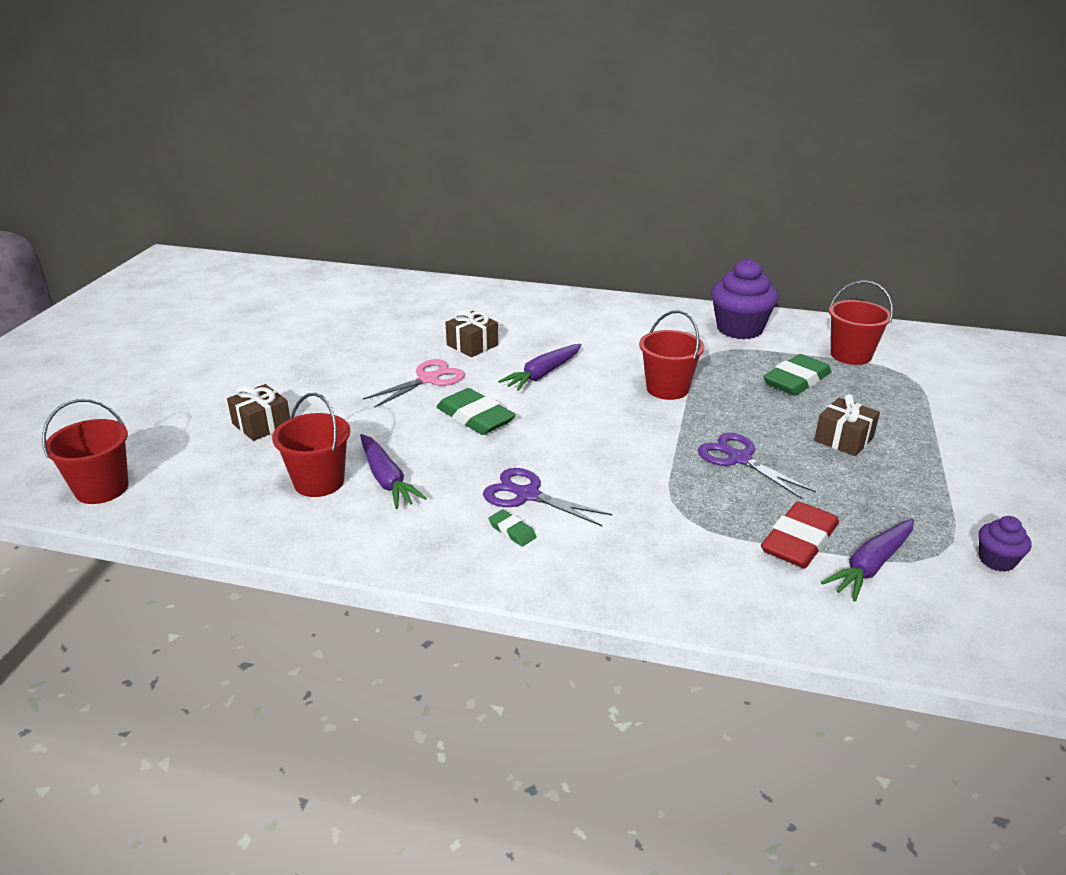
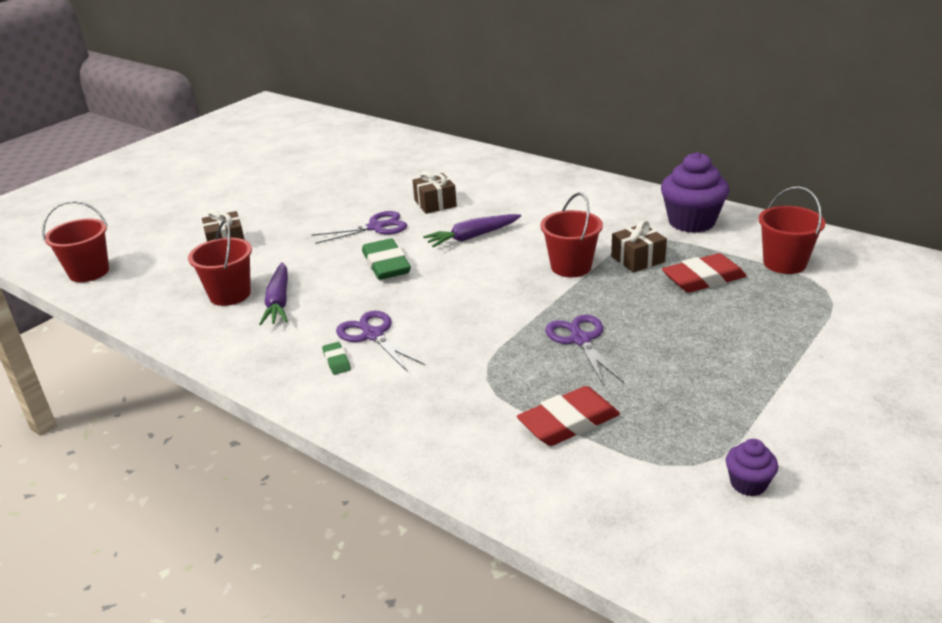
camera: 25 degrees right, 0 degrees up
(428, 379) = (376, 227): pink scissors -> purple scissors
(796, 381) = (703, 279): green eraser -> red eraser
(843, 439) = (699, 341): brown gift -> brown gift (637, 259)
(871, 566) = (616, 459): purple carrot -> none

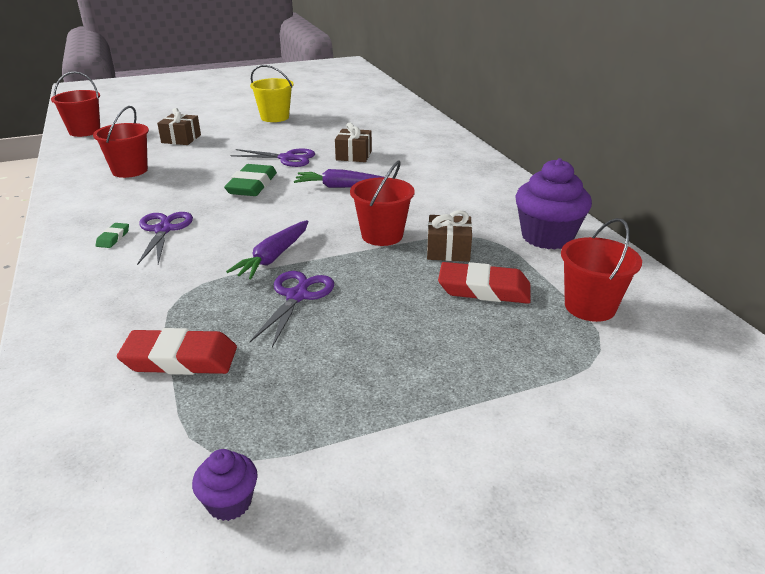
camera: 30 degrees right, 0 degrees up
(279, 301) = (148, 185): purple carrot -> purple carrot (273, 257)
(290, 188) = (275, 117): none -> yellow bucket

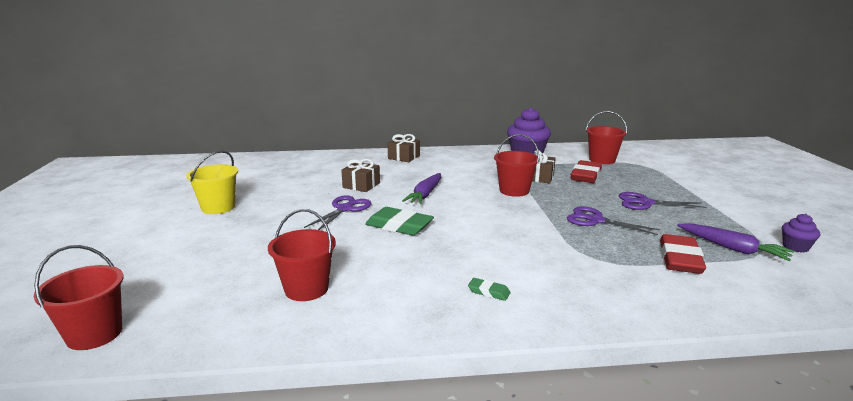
camera: 75 degrees left, 10 degrees down
(163, 230) = (478, 266): purple scissors -> purple scissors (645, 203)
(181, 139) = (227, 258): brown gift -> brown gift (404, 157)
(273, 257) = (540, 224): purple carrot -> purple carrot (732, 248)

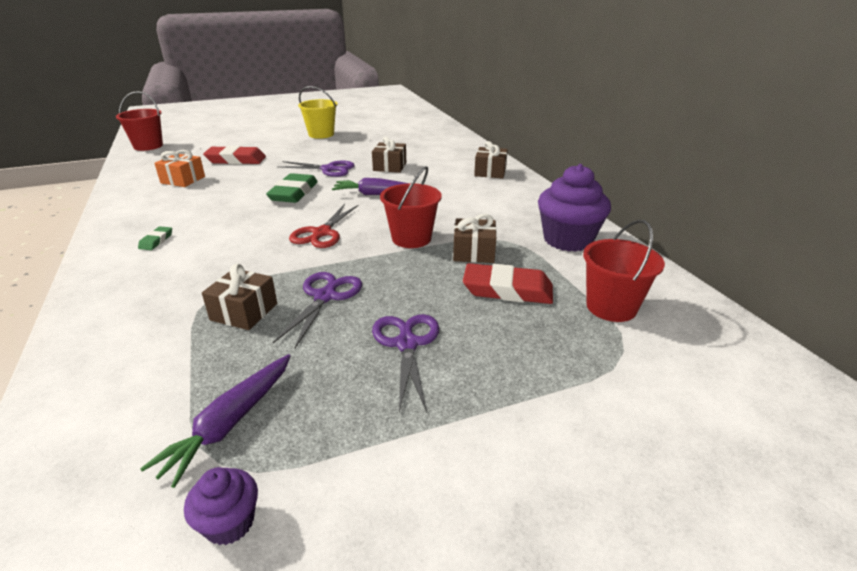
camera: 75 degrees right, 10 degrees up
(306, 289) = (183, 180): red bucket -> orange gift
(496, 218) = (321, 233): none -> red scissors
(618, 246) = (244, 312): none -> brown gift
(680, 259) = (201, 360): red eraser -> red eraser (236, 160)

